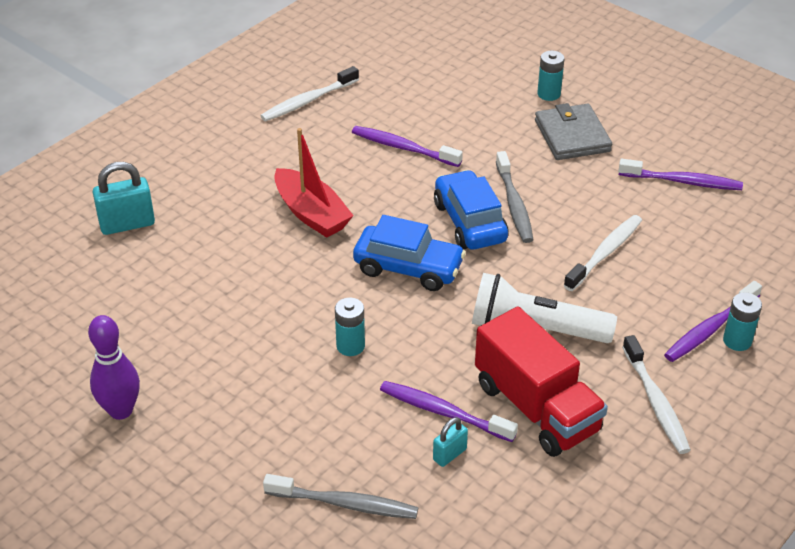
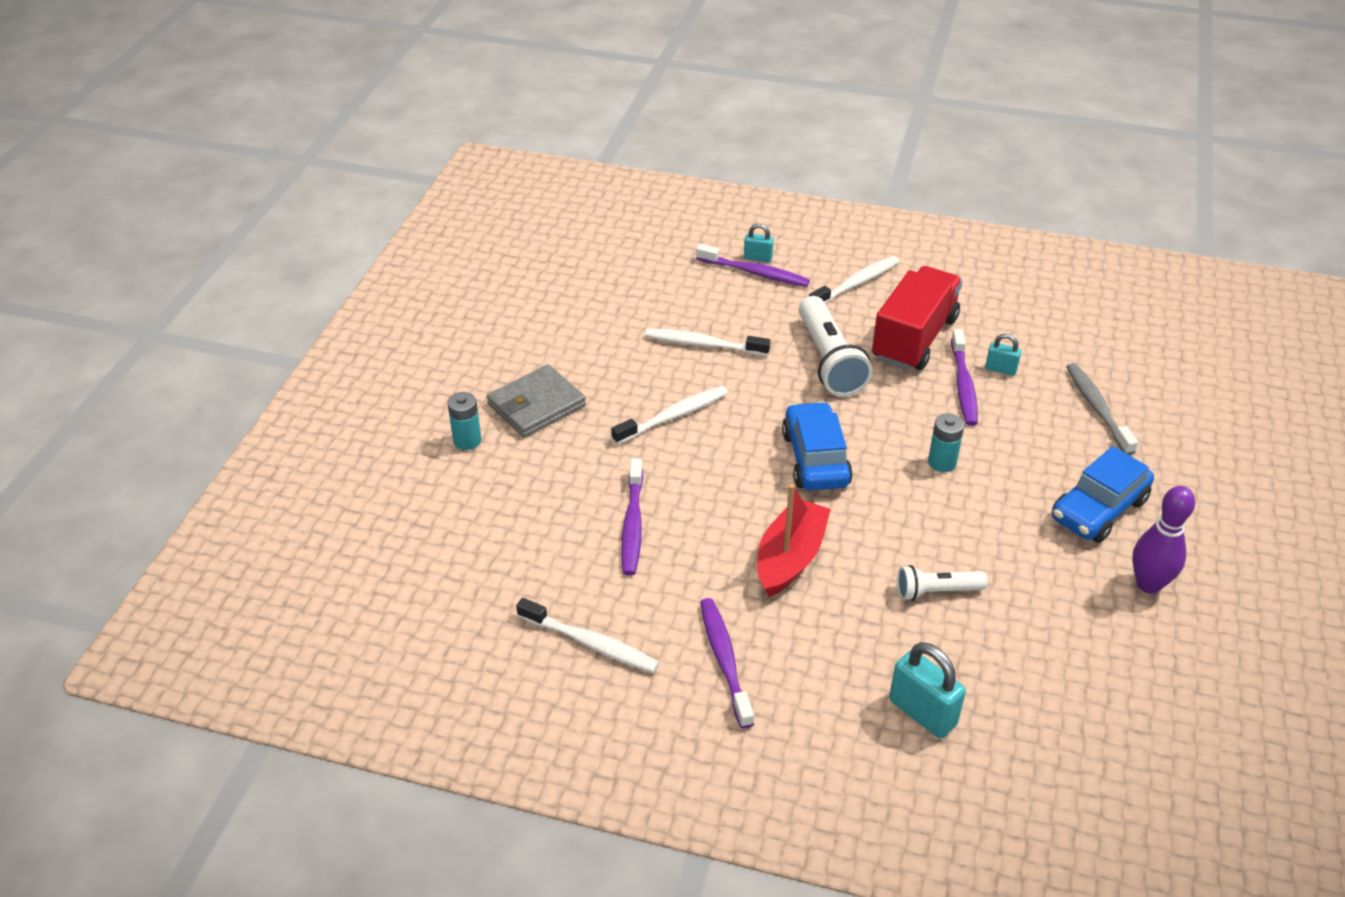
camera: 115 degrees left, 0 degrees up
(218, 278) = (936, 591): none -> white flashlight
(469, 222) = (721, 438): blue car -> blue car (1098, 509)
(514, 204) = (673, 416): grey toothbrush -> white toothbrush
(682, 181) = (569, 321): purple toothbrush -> purple toothbrush (725, 661)
(737, 341) = (758, 258): turquoise battery -> turquoise padlock

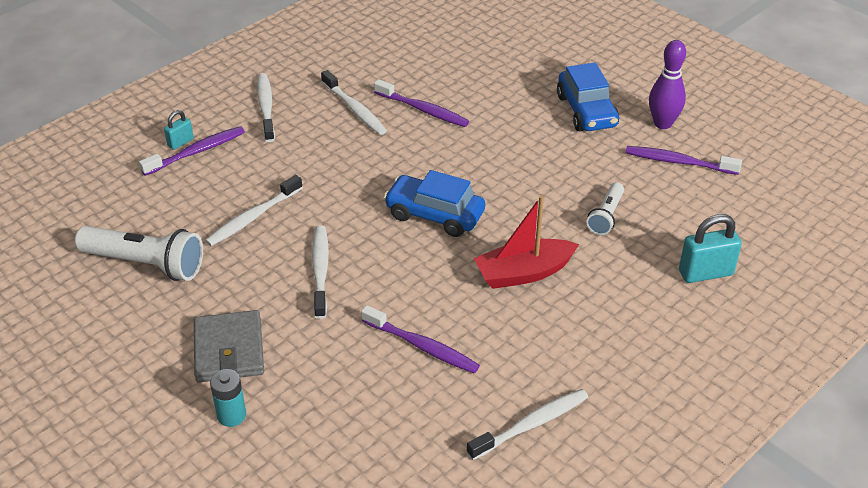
camera: 60 degrees left, 0 degrees up
(725, 661) = (599, 353): purple toothbrush -> purple toothbrush (679, 162)
(790, 558) = (523, 273): red boat -> red boat turned 75 degrees counterclockwise
(829, 361) = (337, 160): white flashlight -> white flashlight (145, 264)
(914, 339) = (354, 109): red truck -> white toothbrush
(942, 462) = (489, 156): turquoise battery -> none
(1000, 369) = (423, 86): turquoise padlock -> none
(1097, 409) = (497, 66): grey toothbrush -> none

